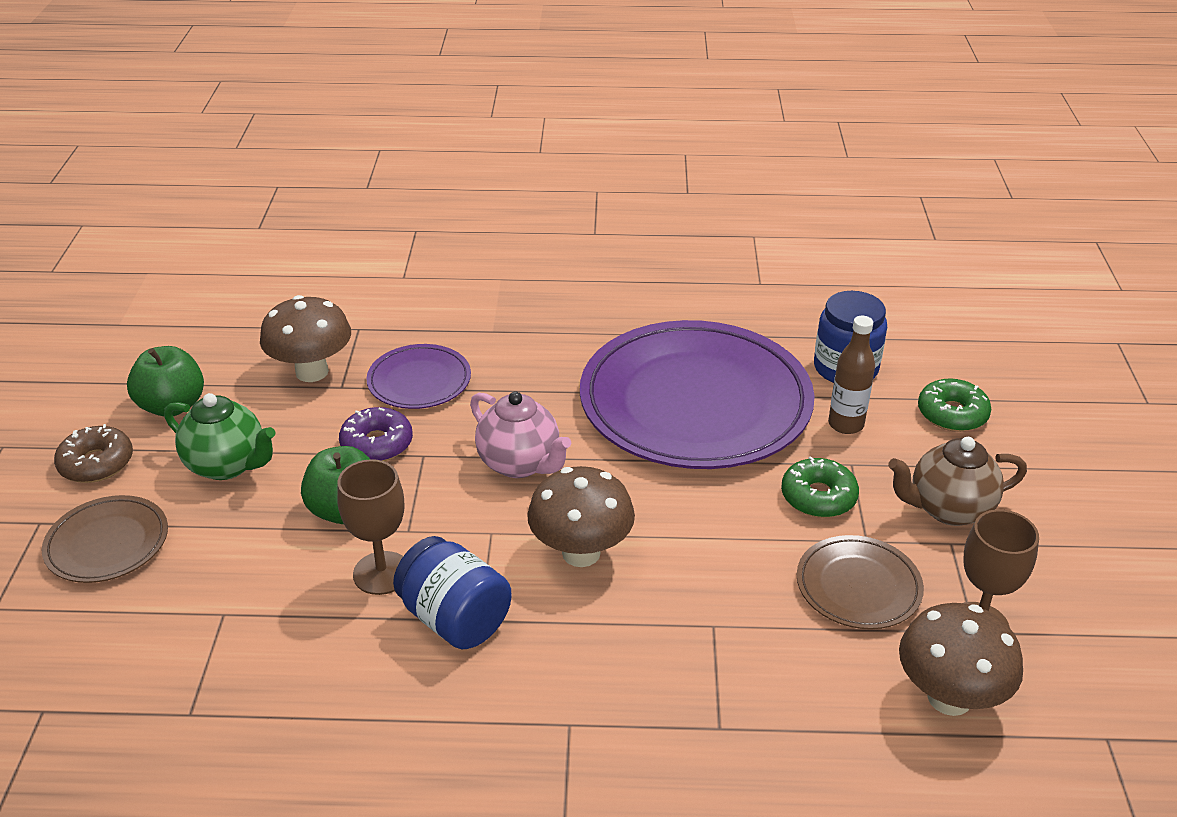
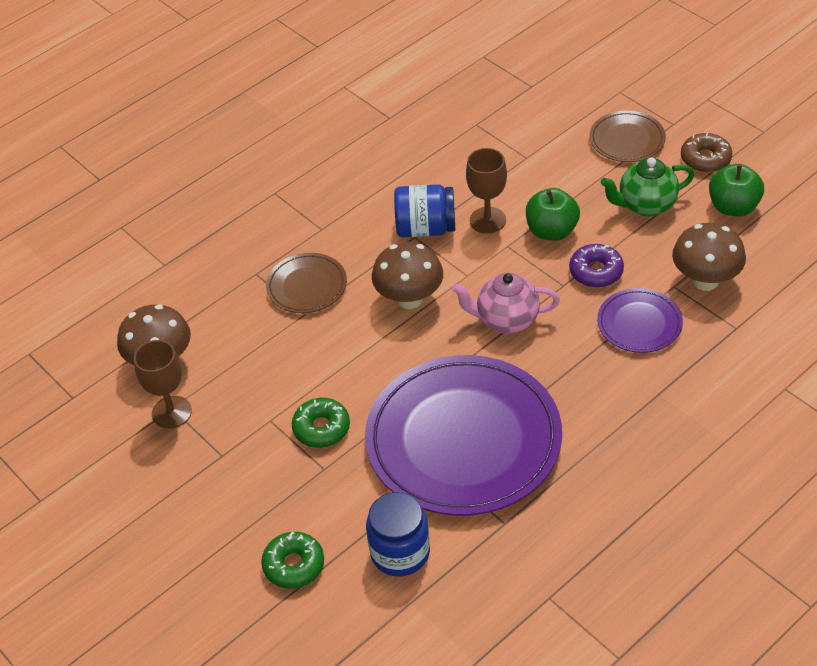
camera: 140 degrees right, 10 degrees up
(845, 424) = (354, 498): brown bottle -> none
(858, 586) = (251, 388): brown plate -> brown plate (307, 286)
(948, 509) = (239, 479): brown teapot -> none

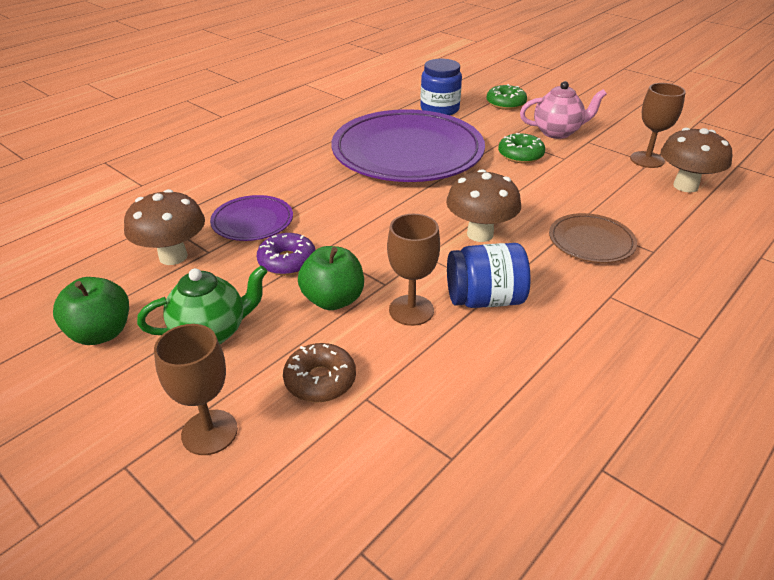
camera: 170 degrees right, 10 degrees down
(506, 320) = (380, 221): pink teapot -> pink teapot (557, 132)
(627, 140) = (209, 432): brown plate -> brown goblet
(705, 159) = (103, 401): brown donut -> brown donut (320, 380)

